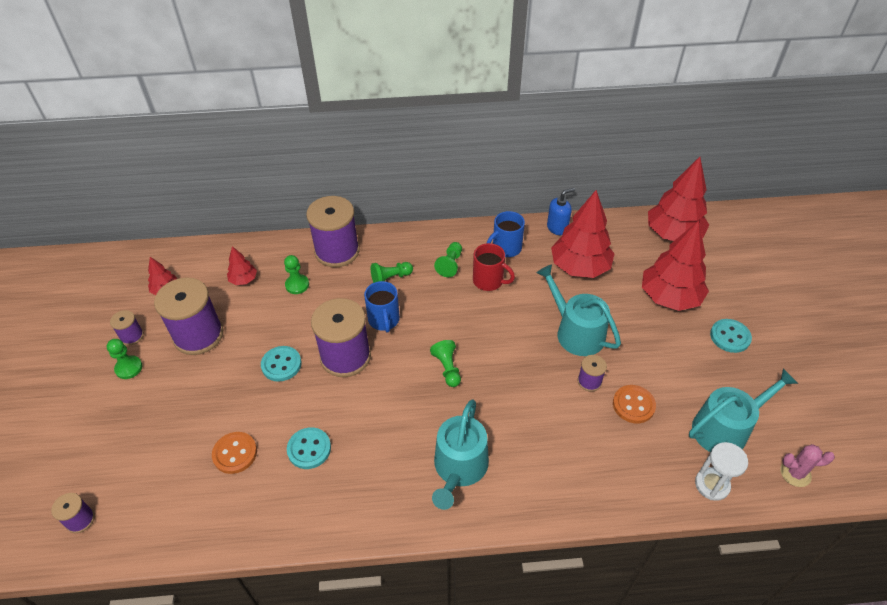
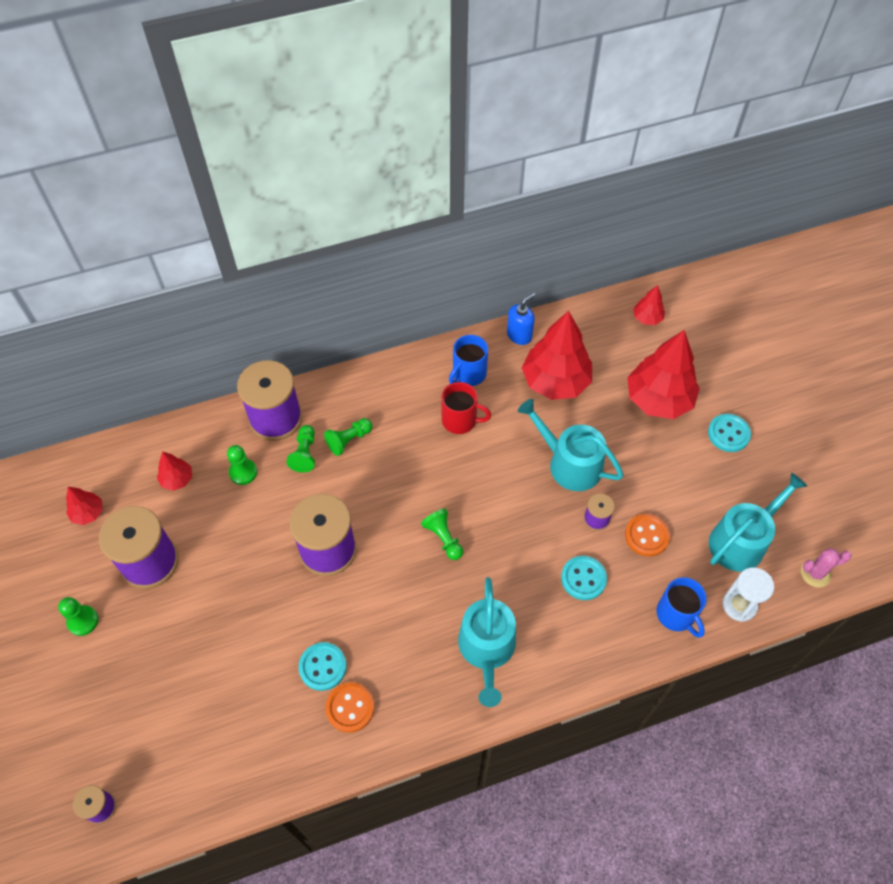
camera: 15 degrees left, 10 degrees up
(132, 336) = (70, 581): purple spool -> none
(235, 453) = (243, 692): orange button -> orange button (350, 707)
(281, 364) = (259, 576): turquoise button -> turquoise button (583, 578)
(384, 320) = (357, 495): blue mug -> blue mug (676, 615)
(450, 264) = (411, 408): green pawn -> green pawn (304, 454)
(673, 234) = (647, 318): red tree -> red tree, size x0.47

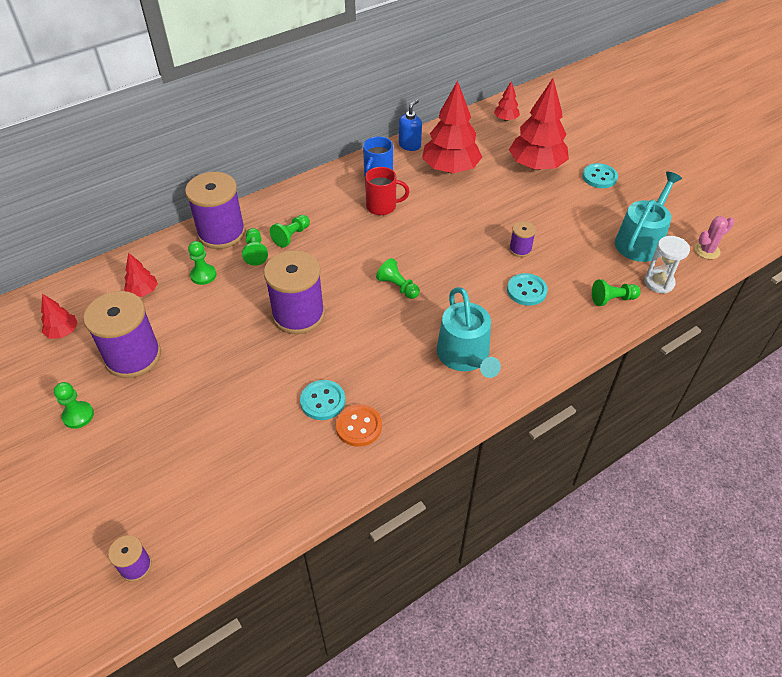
camera: 15 degrees left, 10 degrees down
(569, 463) = (483, 218): turquoise watering can -> none
(646, 536) = (565, 252): orange button -> none
(676, 615) = (612, 299): blue mug -> green pawn

